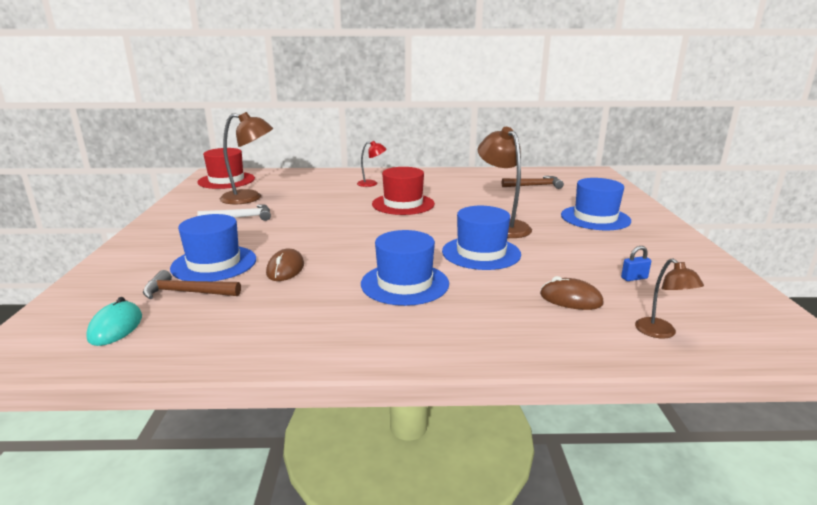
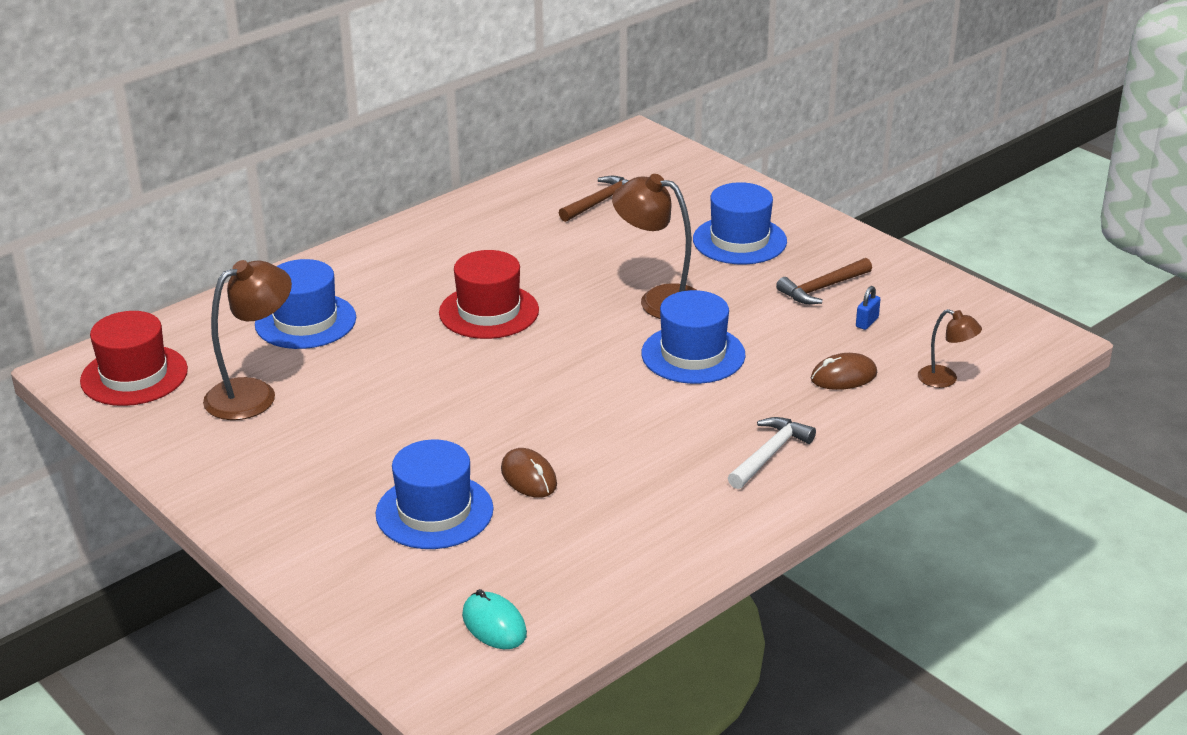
camera: 40 degrees left, 10 degrees up
(186, 292) = (481, 557): brown hammer -> brown hammer (822, 288)
(241, 218) = (319, 433): white hammer -> white hammer (770, 454)
(371, 184) = (378, 287): red lamp -> none
(405, 284) = (679, 433): blue hat -> blue hat (305, 321)

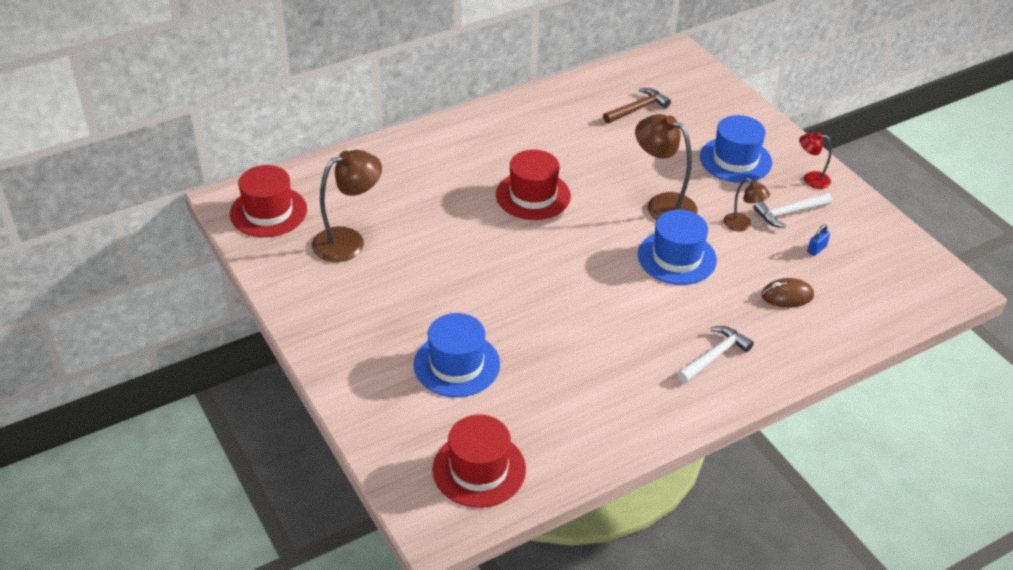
camera: 10 degrees right, 10 degrees up
(305, 321) = (398, 183): blue hat -> none
(494, 625) = (479, 469): turquoise mouse -> red hat
(528, 477) = (531, 346): brown mouse -> none
(822, 288) = (789, 213): brown hammer -> white hammer
(839, 249) = (810, 179): none -> red lamp
(945, 380) = (865, 311): brown lamp -> brown lamp (742, 225)

